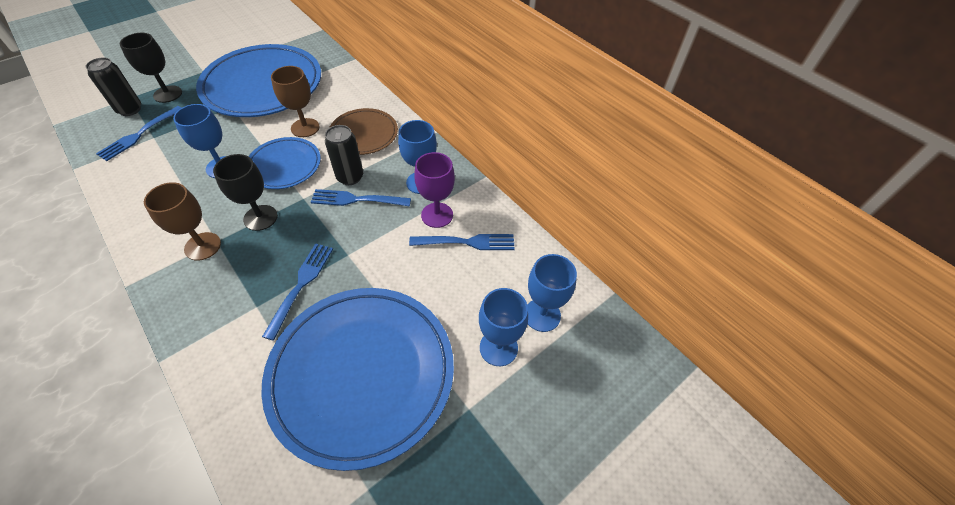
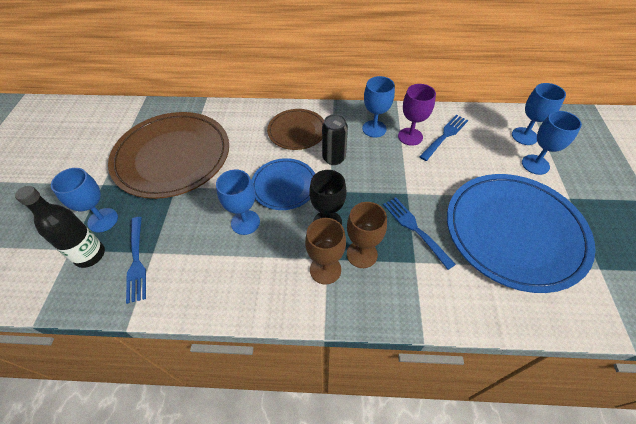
camera: 45 degrees left, 0 degrees up
(130, 109) = (90, 255): black can -> black bottle
(168, 94) = (103, 220): black goblet -> blue goblet
(263, 85) = (172, 157): blue plate -> brown plate
(305, 128) = (254, 156): brown goblet -> brown goblet (362, 254)
(357, 199) = (360, 164): blue fork -> none

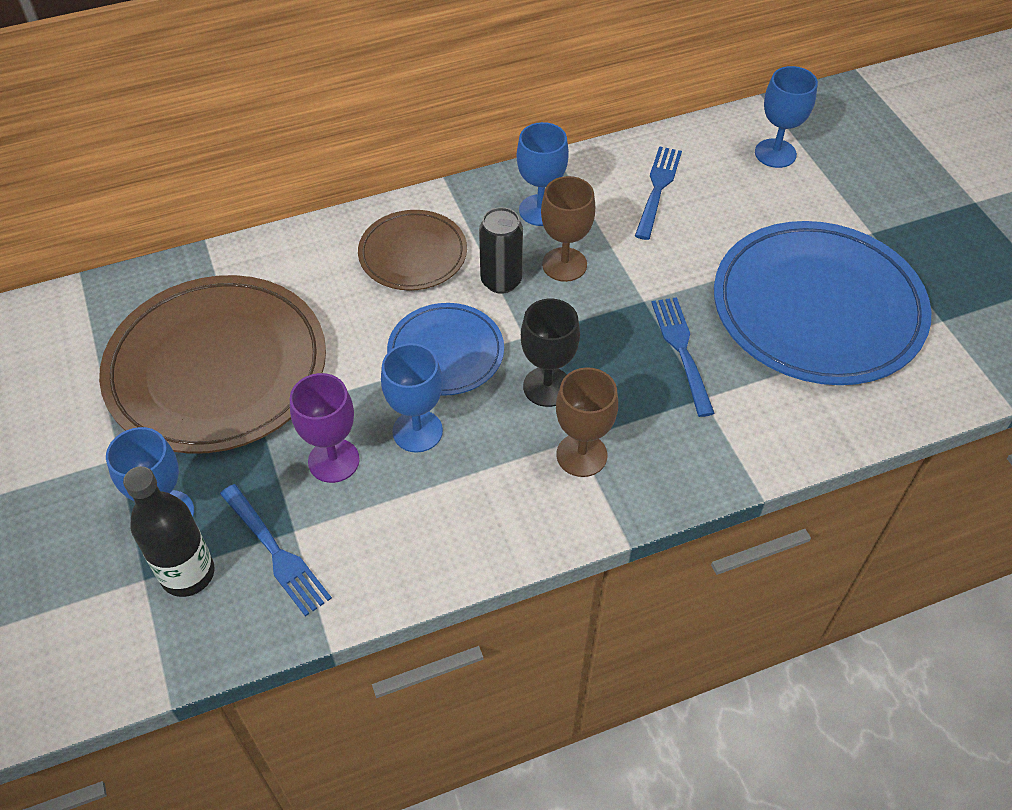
camera: 25 degrees left, 0 degrees up
(362, 254) = (623, 414): brown goblet -> brown goblet (564, 264)
(410, 136) = (604, 206): purple goblet -> purple goblet (333, 460)
(416, 229) = (682, 351): blue fork -> blue fork turned 45 degrees clockwise
(535, 164) = (808, 195): blue goblet -> none

